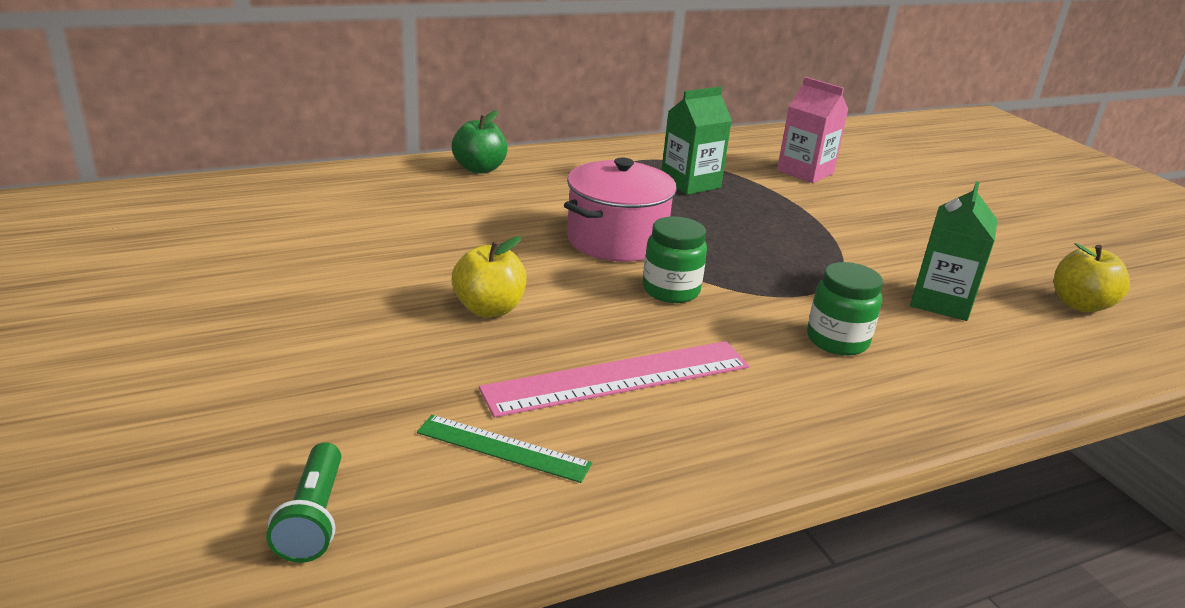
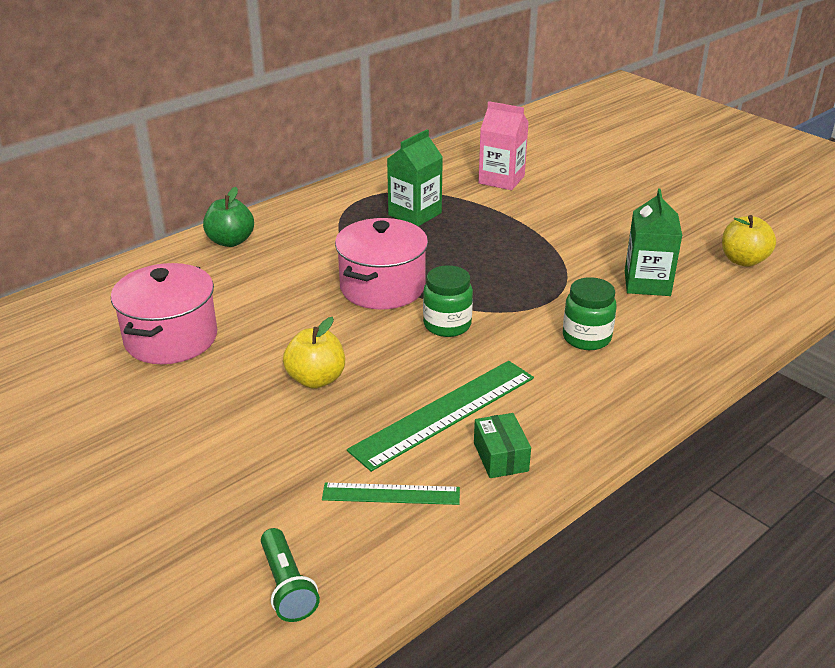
camera: 15 degrees left, 5 degrees up
(361, 237) = (171, 338): none -> pink pot
(618, 378) = (444, 413): pink ruler -> green ruler
(663, 442) = (500, 457): none -> green box

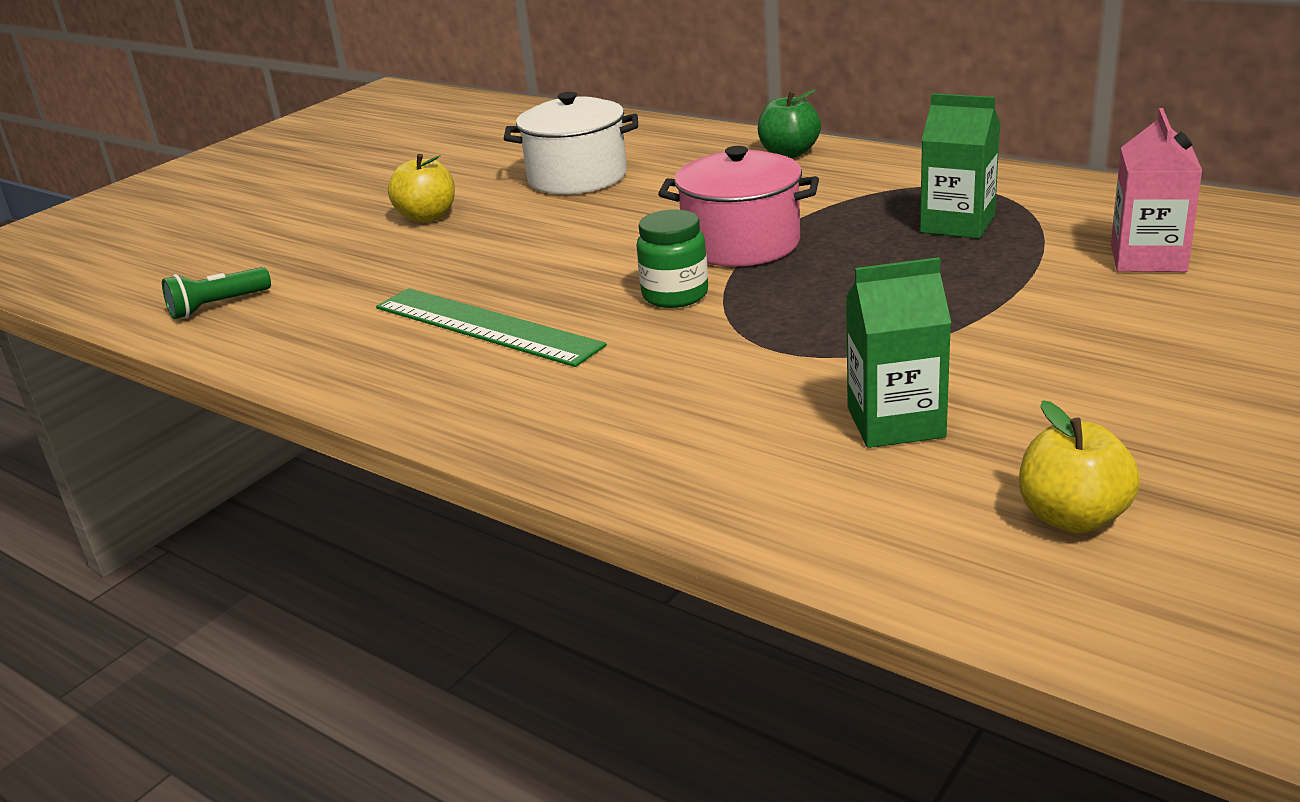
camera: 80 degrees right, 5 degrees down
(171, 338) = (577, 177): pink pot -> white pot
(316, 379) = (530, 252): yellow apple -> yellow apple (427, 217)
(391, 494) = (342, 325): green ruler -> none
(500, 457) = (409, 371): green box -> none
(586, 338) = (694, 391): green jar -> none

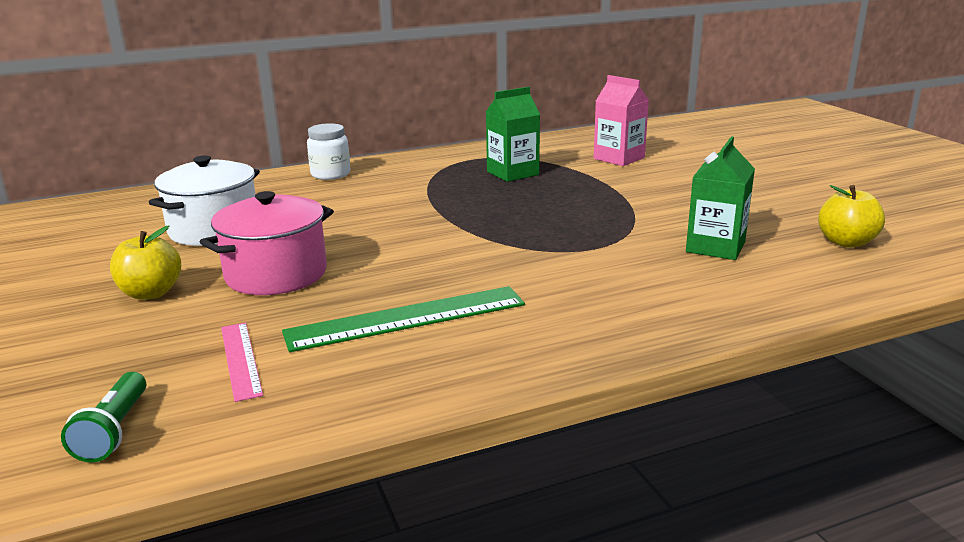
camera: 60 degrees left, 5 degrees down
(349, 297) = (241, 359): none -> pink ruler
(675, 295) = (472, 252): green jar -> none
(741, 244) = (434, 218): pink pot -> pink pot (276, 274)
(789, 153) = (330, 174): green apple -> white jar

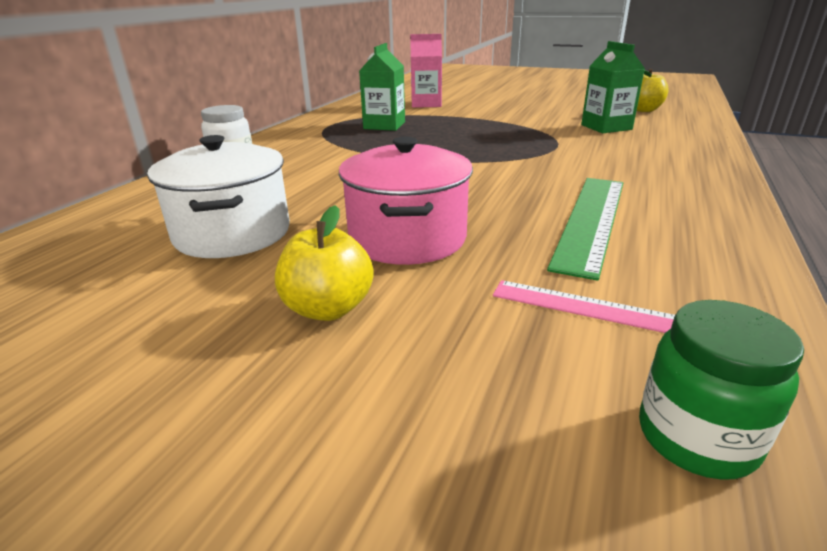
camera: 45 degrees left, 5 degrees up
(114, 431) = (696, 437): green flashlight -> green jar

